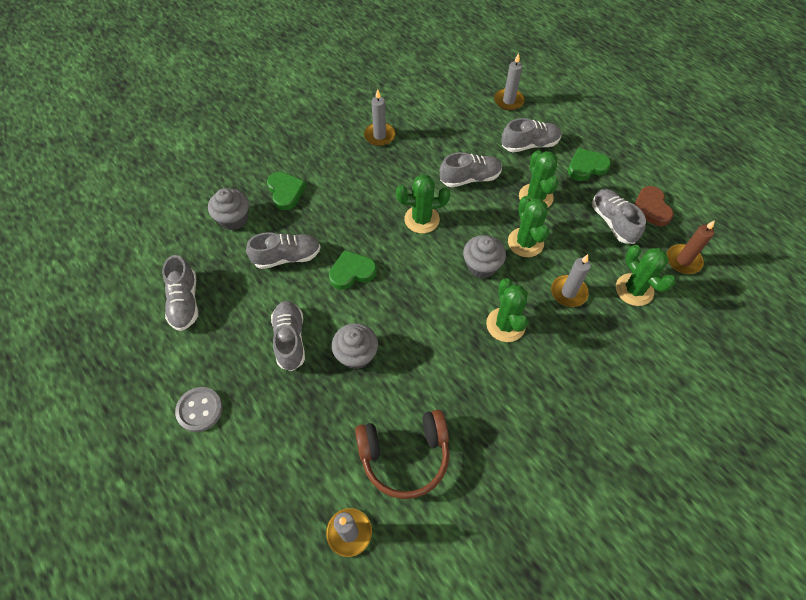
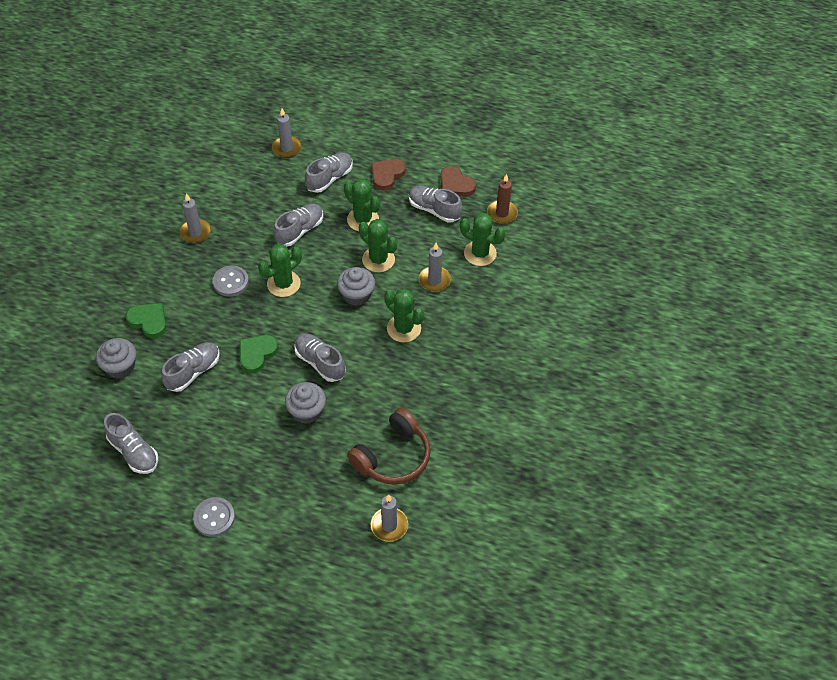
camera: 35 degrees left, 5 degrees down
(290, 339) = (246, 430): grey shoe -> grey shoe (320, 362)
(377, 193) = (231, 282): none -> grey button
(586, 167) = (387, 175): green heart -> brown heart

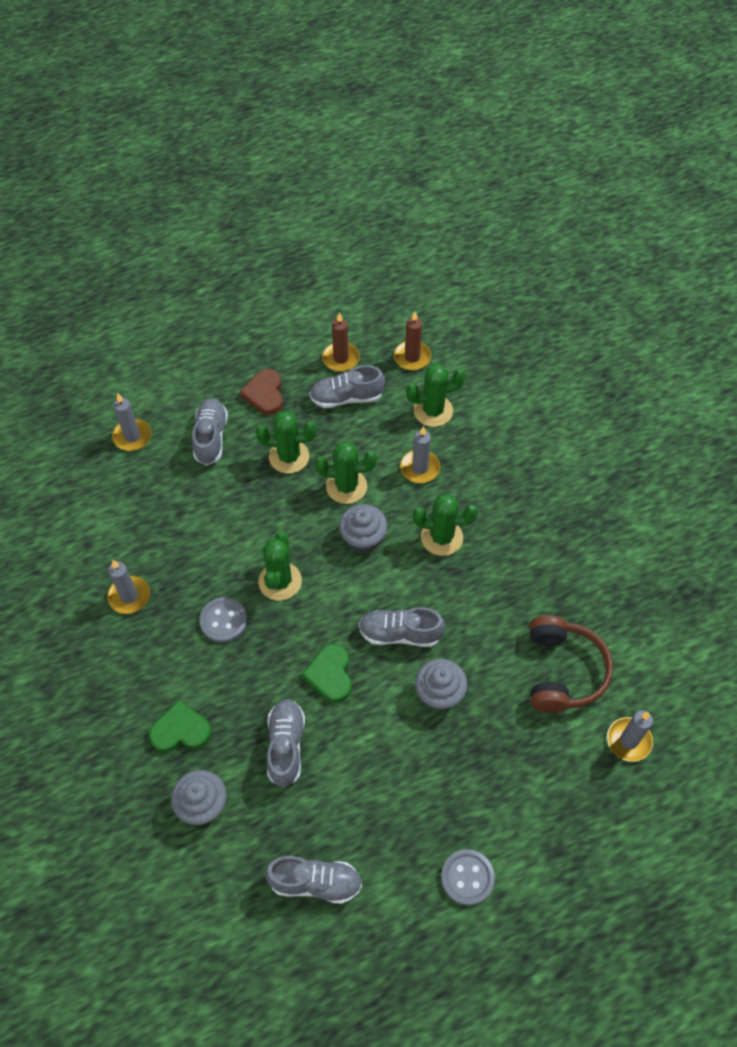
camera: 40 degrees left, 5 degrees up
(299, 231) = (238, 514): grey shoe -> none
(455, 185) = (340, 358): brown heart -> brown candle

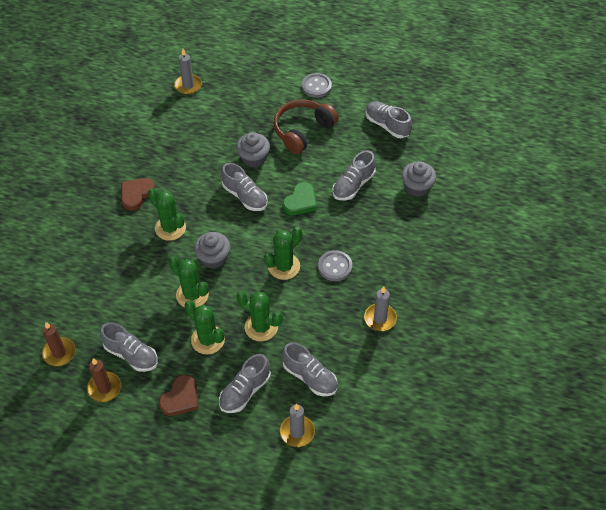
camera: 140 degrees left, 5 degrees down
(158, 490) = (310, 377): none -> grey shoe
(181, 730) = (403, 227): green heart -> none
(420, 468) = (138, 275): grey candle -> none
(433, 411) = (89, 305): green cactus -> green cactus (261, 327)
(519, 548) = (136, 194): none -> brown heart
(563, 671) = (184, 128): brown headphones -> brown headphones (302, 131)

